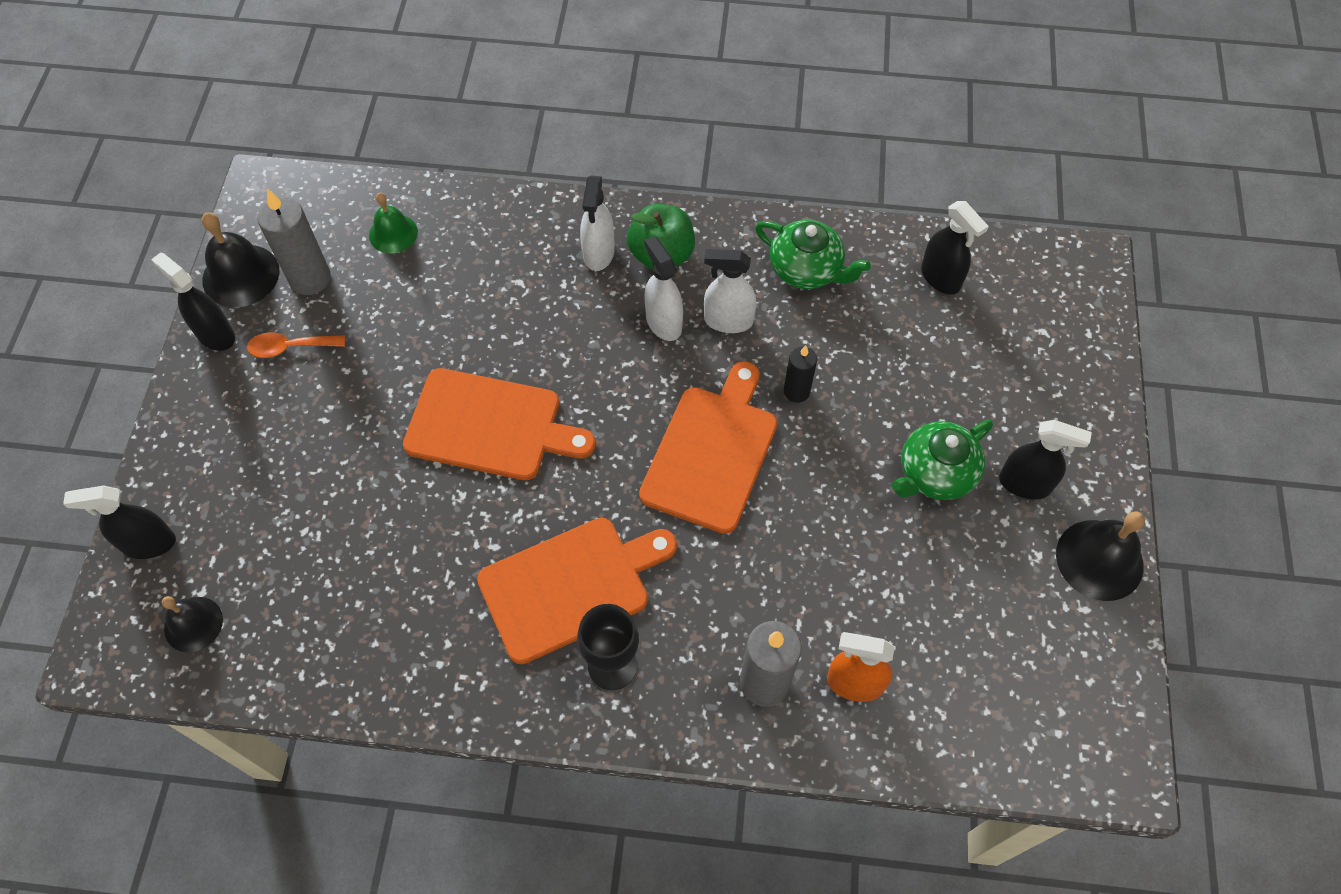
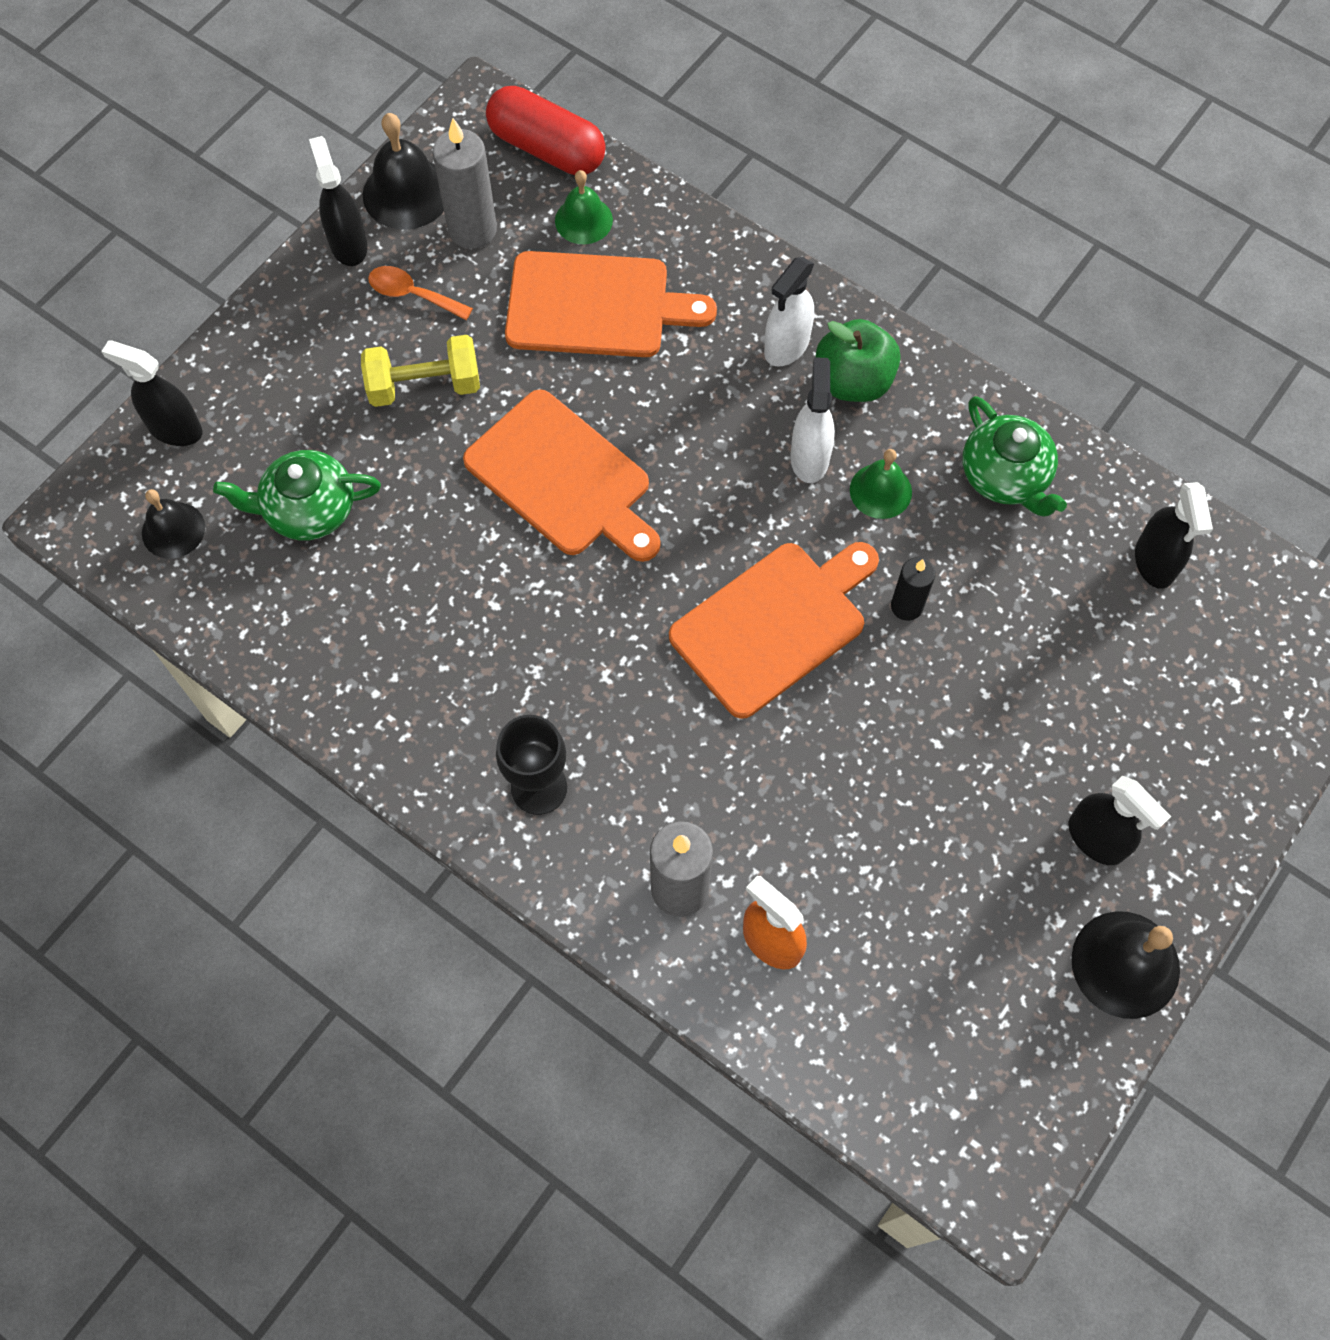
camera: 30 degrees right, 5 degrees up
(334, 195) = (547, 149): none -> red capsule
(340, 410) = (424, 386): none -> yellow dumbbell
(571, 586) = (545, 686): orange cutting board -> orange cutting board (596, 306)
(728, 321) = (880, 491): white spray bottle -> green bell
(935, 473) = (1002, 774): green teapot -> green teapot (308, 510)

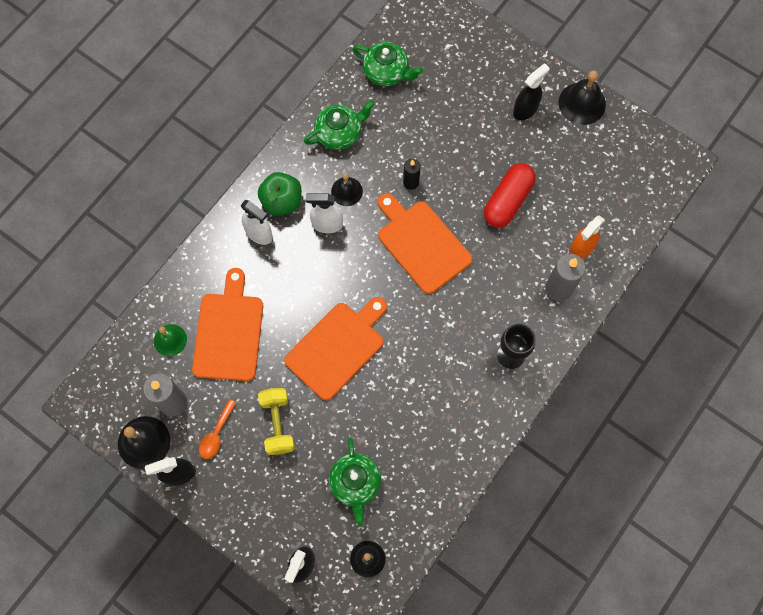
camera: 90 degrees left, 5 degrees up
(547, 149) = (117, 362): red capsule -> red capsule (508, 201)
(880, 491) = (347, 191): green bell -> black bell
(1154, 562) = (387, 72): black spray bottle -> green teapot

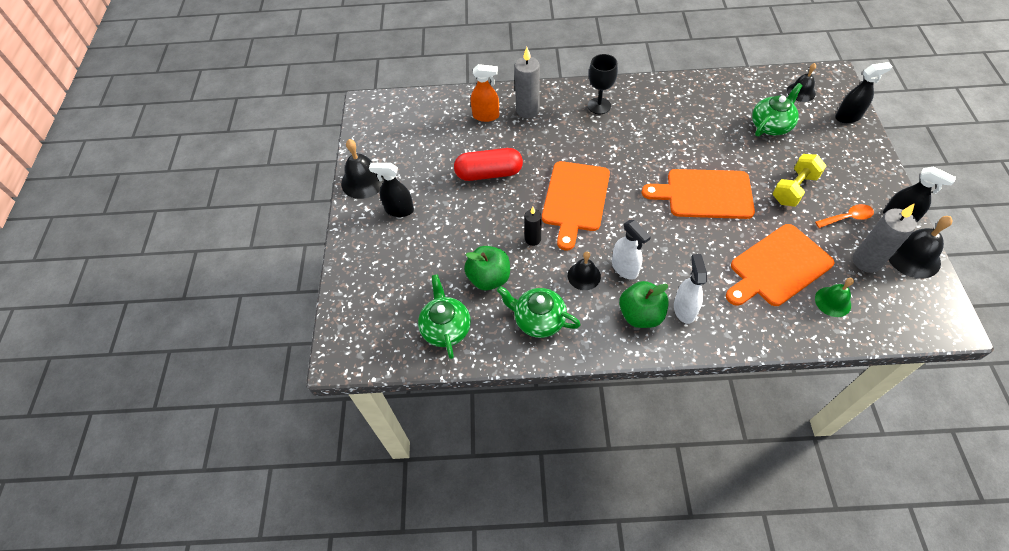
camera: 125 degrees left, 15 degrees down
(403, 127) = (489, 278): none -> green apple

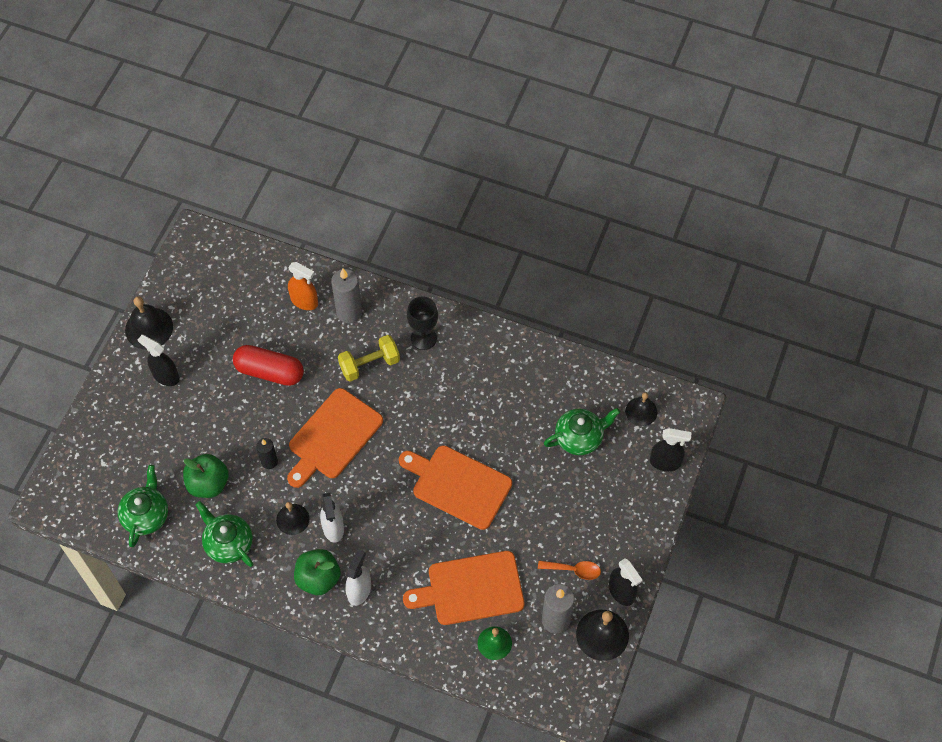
camera: 20 degrees right, 5 degrees up
(794, 189) = (547, 518): yellow dumbbell -> yellow dumbbell (369, 365)

